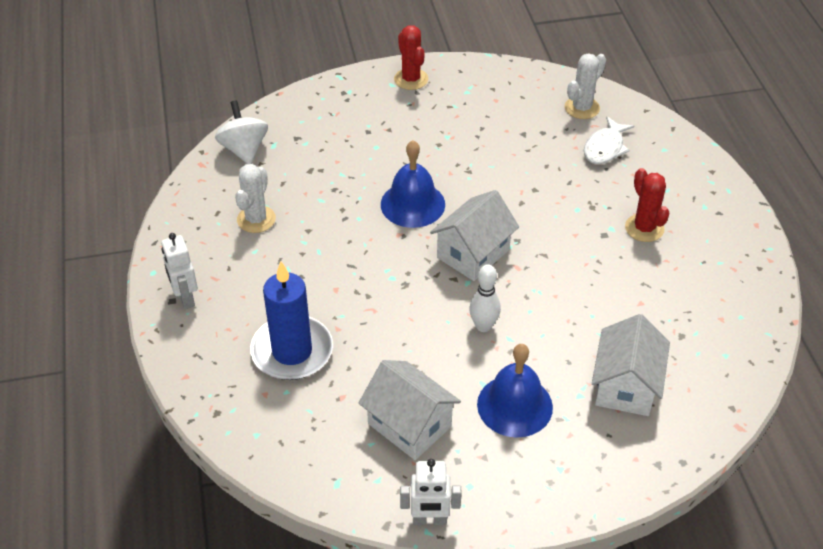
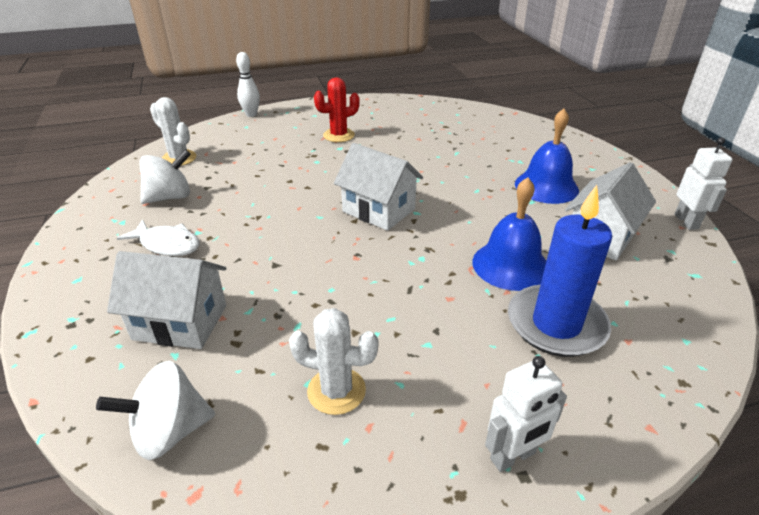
camera: 95 degrees left, 10 degrees down
(411, 79) = (75, 263): red cactus -> none
(412, 204) = (308, 250): blue bell -> blue bell (510, 265)
(483, 326) = (468, 202): white bowling pin -> white bowling pin (251, 114)
(505, 113) = (170, 197): none -> white spinning top
(605, 148) = (238, 149): white fish -> white fish (167, 244)
(625, 386) = (502, 145): white house -> white house (180, 322)

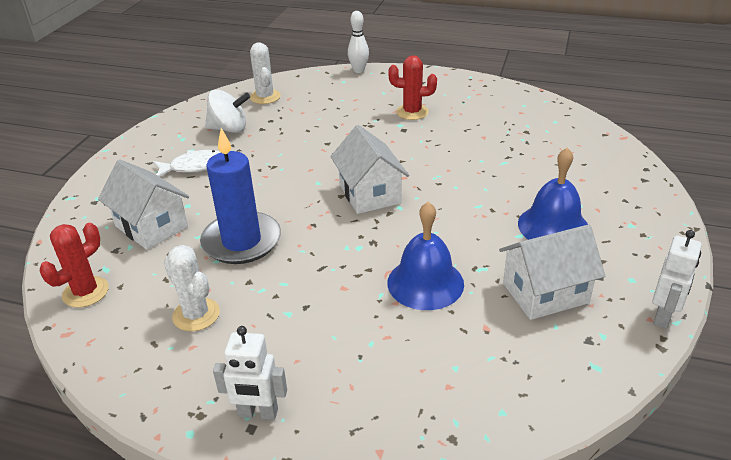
camera: 35 degrees right, 0 degrees up
(167, 244) = (193, 167): white fish -> white fish turned 75 degrees counterclockwise
(169, 432) = (85, 292): white spinning top -> red cactus
(556, 324) = (403, 345): blue candle -> blue candle (241, 241)

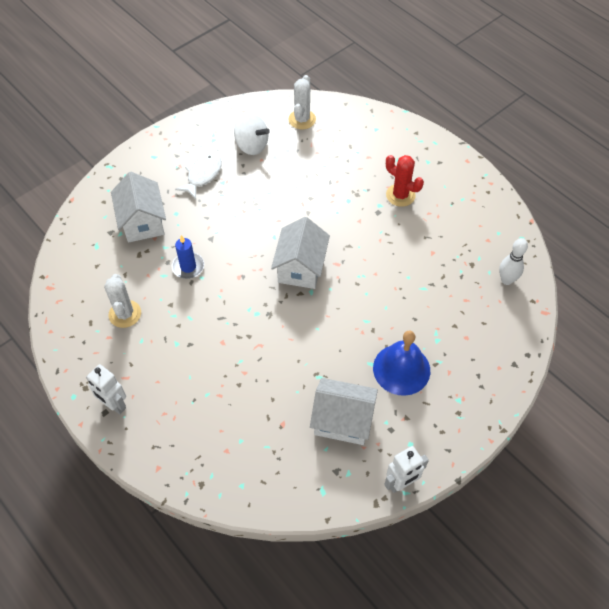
camera: 30 degrees right, 20 degrees up
(85, 292) = (75, 260): red cactus -> none
(193, 167) = (202, 175): white fish -> white fish turned 75 degrees counterclockwise
(241, 241) = (188, 267): blue candle -> blue candle, size x0.54
(359, 70) = (398, 121): white bowling pin -> white bowling pin (506, 280)
(425, 283) = (274, 368): blue bell -> none

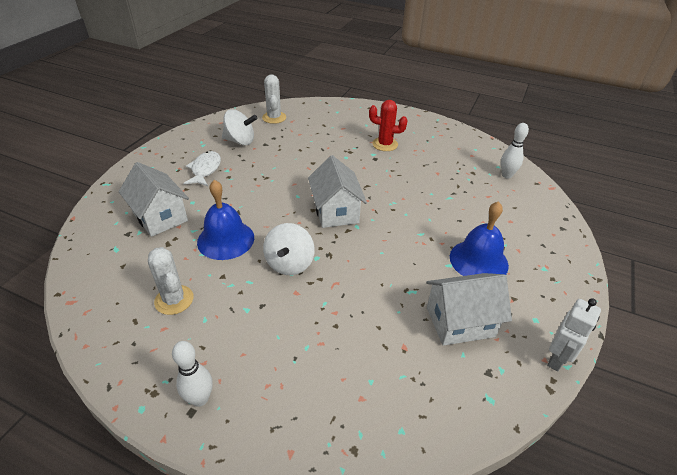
camera: 25 degrees left, 15 degrees down
(114, 405) = (200, 399): white robot -> white bowling pin
(188, 267) = (226, 239): blue candle -> blue bell
(230, 311) = (289, 264): none -> white spinning top

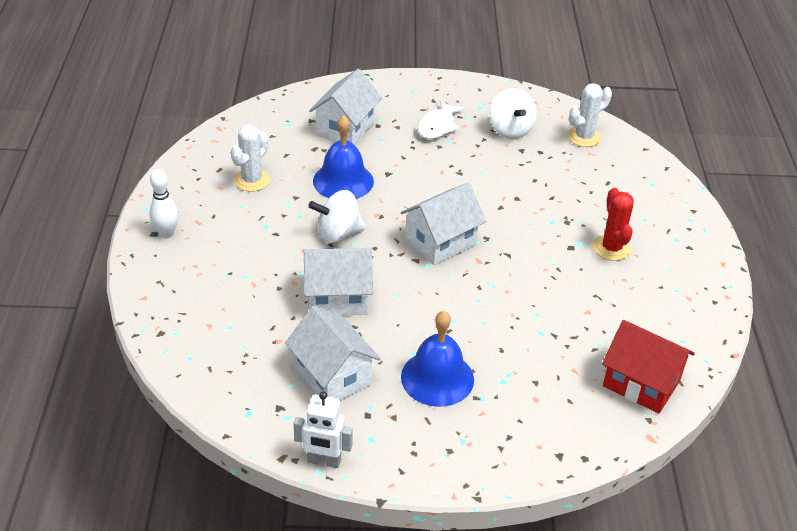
camera: 65 degrees right, 0 degrees up
(205, 170) = (437, 126): white fish -> white fish turned 135 degrees clockwise
(368, 289) = (337, 298): none -> white house
(506, 175) = (641, 383): white bowling pin -> red house

